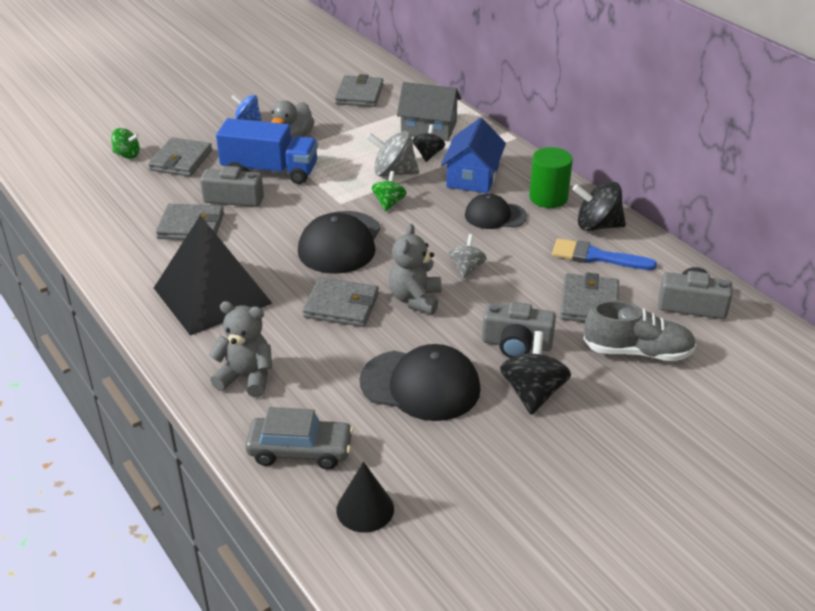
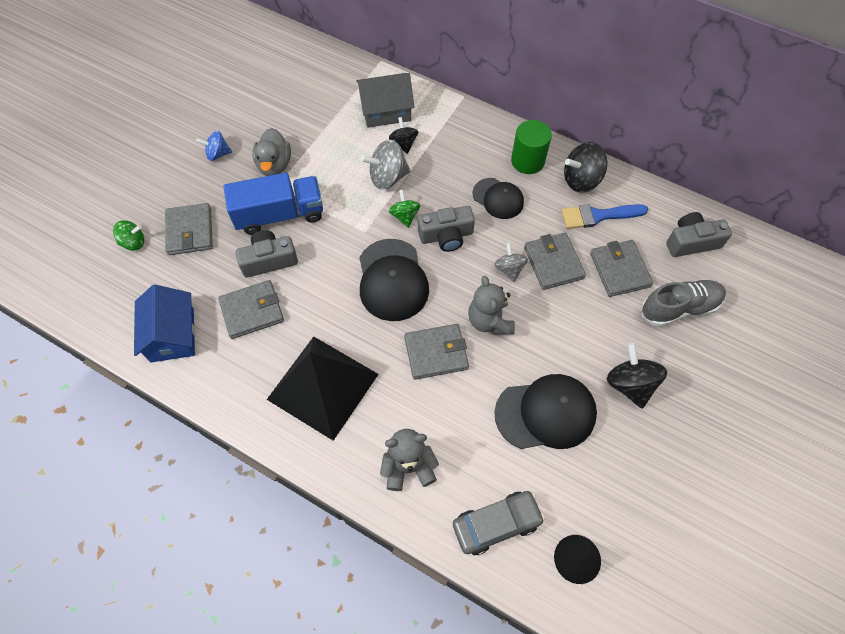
camera: 25 degrees left, 25 degrees up
(359, 94) = (300, 86): grey wallet -> grey wallet (553, 263)
(472, 177) = (455, 158): blue house -> blue house (172, 335)
(495, 216) = (498, 198): black cap -> black cap turned 120 degrees counterclockwise
(516, 344) = (591, 337): grey camera -> grey camera (446, 236)

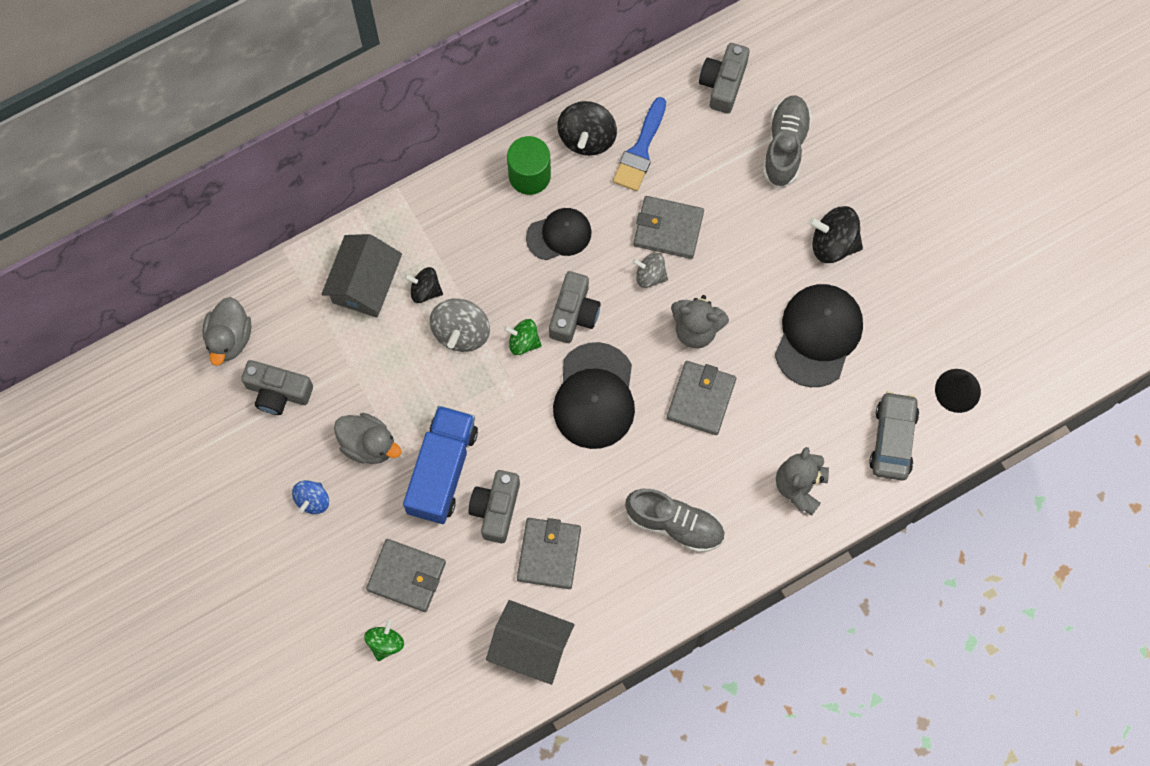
camera: 60 degrees left, 10 degrees up
(172, 335) = (530, 646): blue house -> grey house
(283, 102) = (278, 392): none -> grey camera
(304, 63) = (229, 338): none -> grey duck
(323, 386) = (675, 524): black pyramid -> grey shoe
(392, 280) = (594, 396): black cap -> black cap turned 75 degrees clockwise
(619, 270) = (713, 172): grey wallet -> none

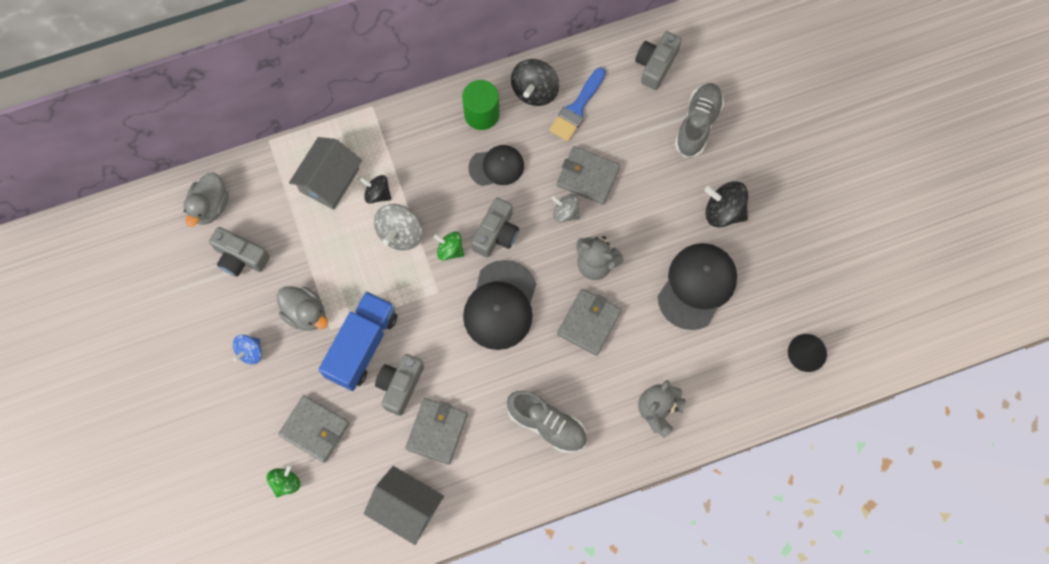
camera: 10 degrees right, 0 degrees up
(892, 439) = (744, 384): grey car -> none

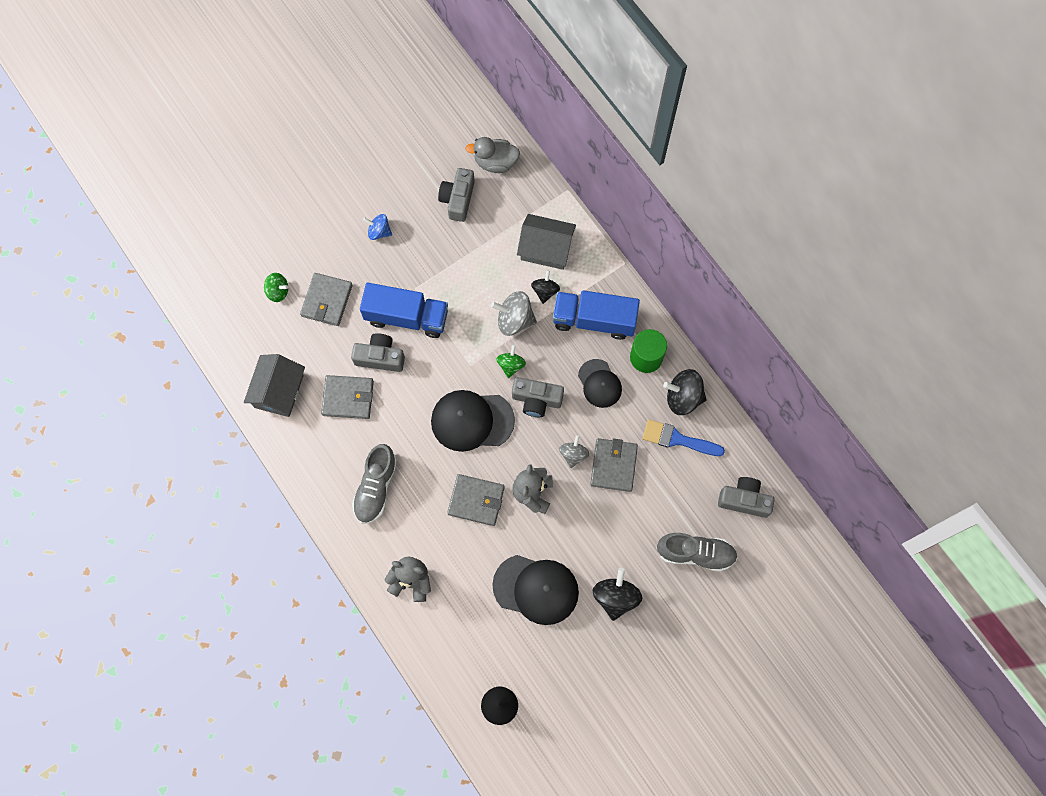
camera: 75 degrees right, 0 degrees up
(305, 313) = (423, 264): grey duck -> none
(425, 153) = (594, 320): none -> blue truck

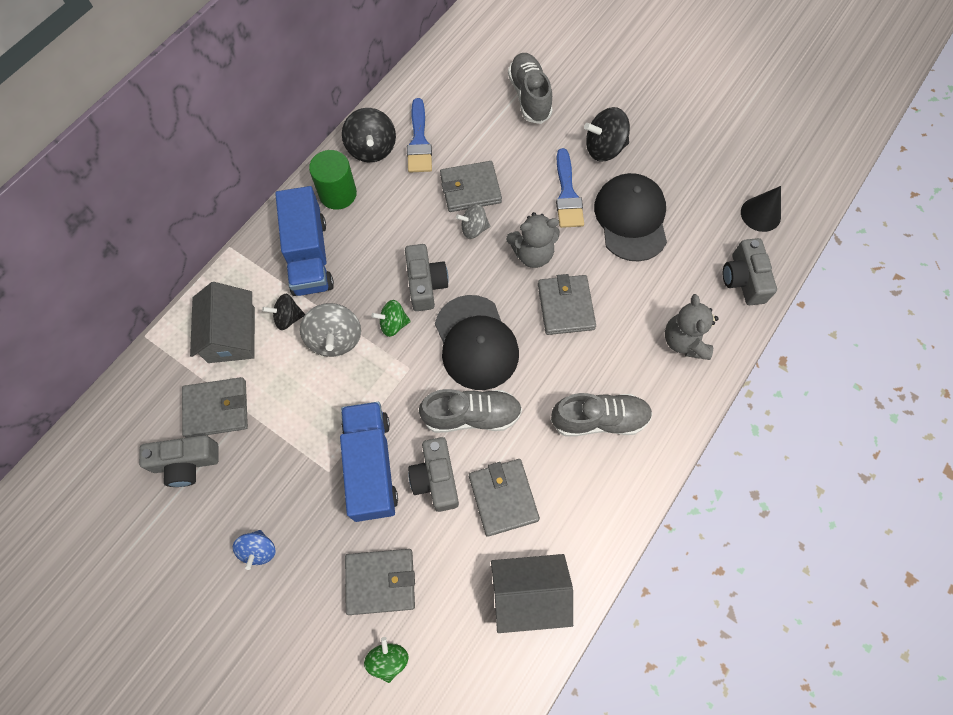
camera: 110 degrees left, 5 degrees down
(415, 397) = (471, 416): none -> grey shoe
(490, 226) = (216, 409): none -> grey wallet
(495, 162) = (121, 434): grey duck -> none
(579, 545) = (567, 194): none -> blue brush
(599, 383) = (383, 228): black cap -> none
(744, 500) = (459, 72): grey camera -> grey camera (743, 279)

